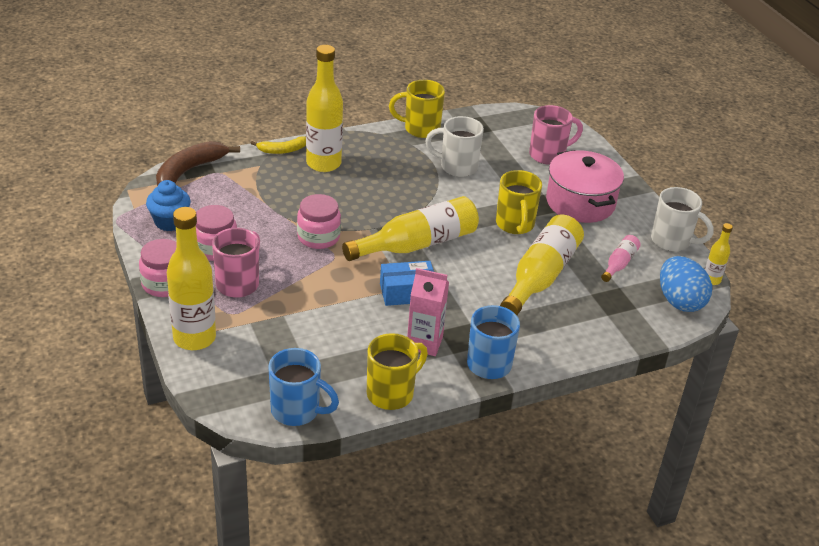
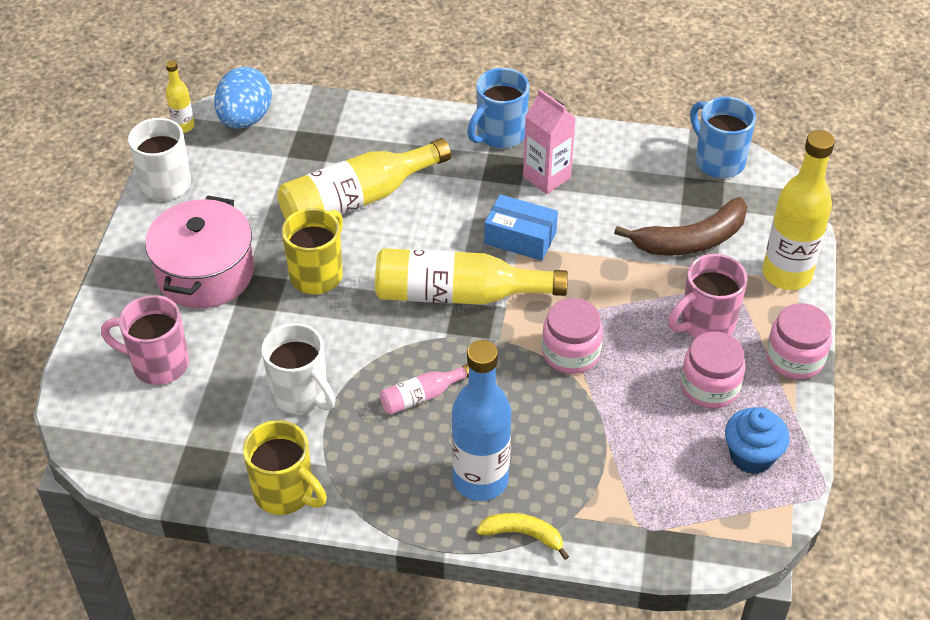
camera: 145 degrees left, 10 degrees up
(189, 171) = (685, 547): brown banana -> brown banana (691, 240)
(323, 164) = (480, 480): yellow bottle -> blue bottle
(392, 393) = (616, 143): yellow mug -> none
(619, 264) = (256, 180): pink bottle -> pink bottle (421, 396)

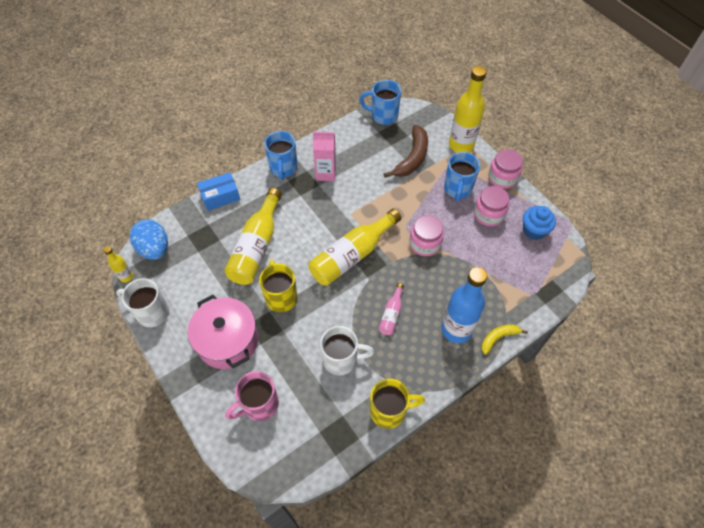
camera: 45 degrees left, 10 degrees up
(520, 238) = (347, 209): blue box -> blue box (220, 196)
(705, 324) = (457, 189): pink mug -> blue mug

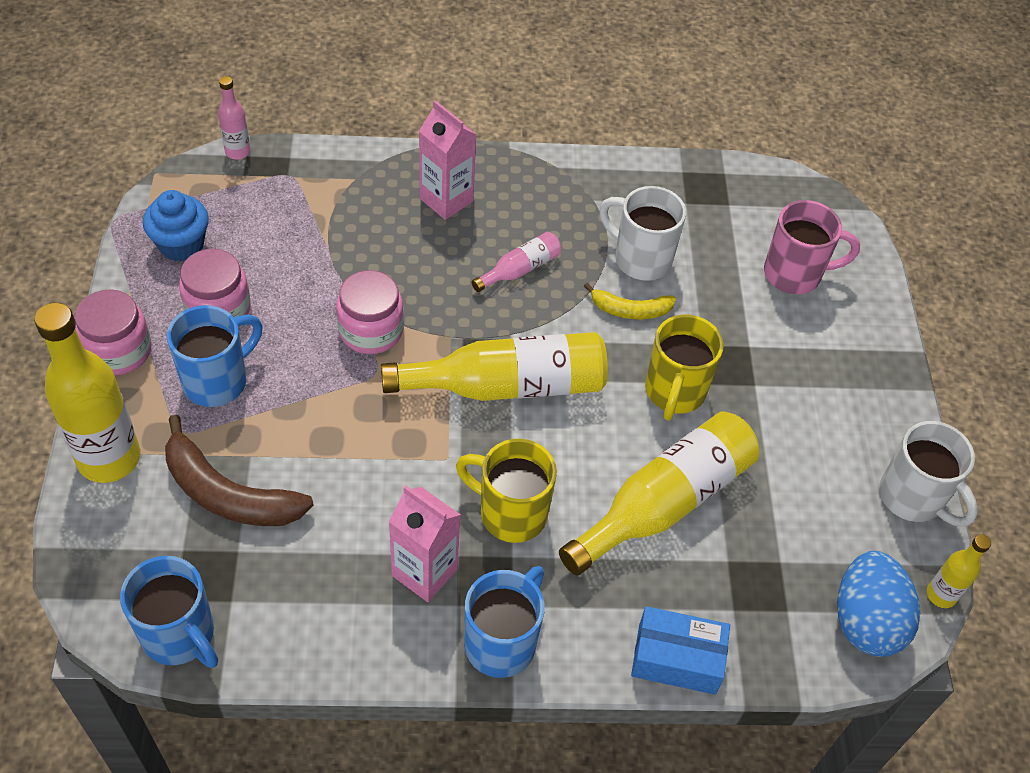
camera: 150 degrees left, 5 degrees down
(228, 341) = (799, 379): pink pot -> none
(389, 411) = (620, 174): yellow mug -> yellow mug (510, 513)
(412, 158) = (228, 493): brown banana -> brown banana turned 120 degrees counterclockwise
(456, 330) = (446, 200): blue bottle -> pink carton
(498, 338) = (400, 160): yellow banana -> yellow banana (630, 310)
(568, 289) = (237, 152): none -> pink bottle

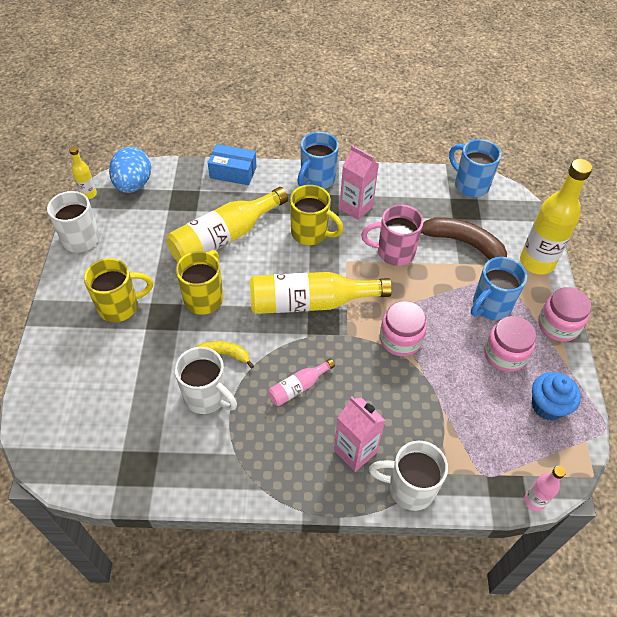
camera: 175 degrees left, 0 degrees up
(384, 165) = (409, 488): none -> white mug
(795, 274) = (92, 384): pink mug -> pink mug (393, 252)
(798, 379) = (120, 306): none -> yellow mug

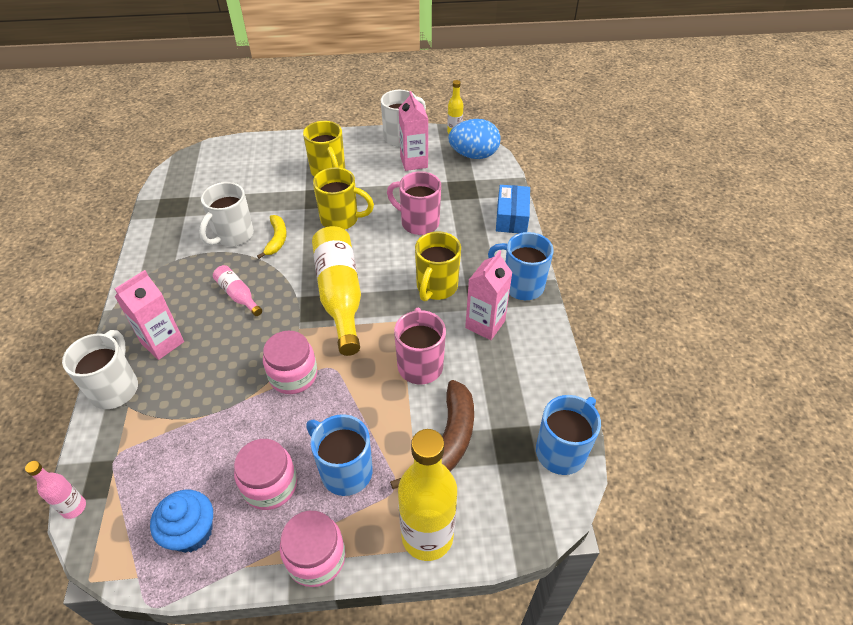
camera: 85 degrees right, 5 degrees down
(128, 232) = (414, 162): none -> pink carton
(224, 237) = (418, 223): yellow bottle -> pink mug

